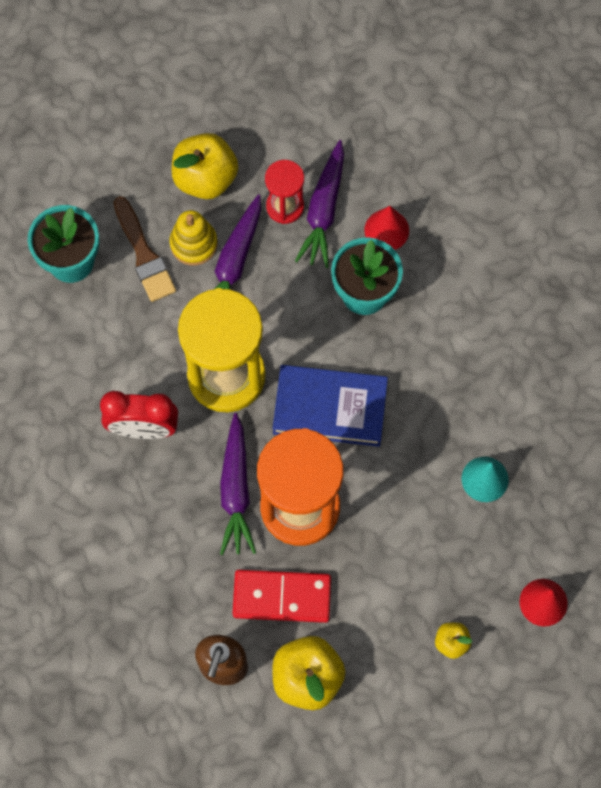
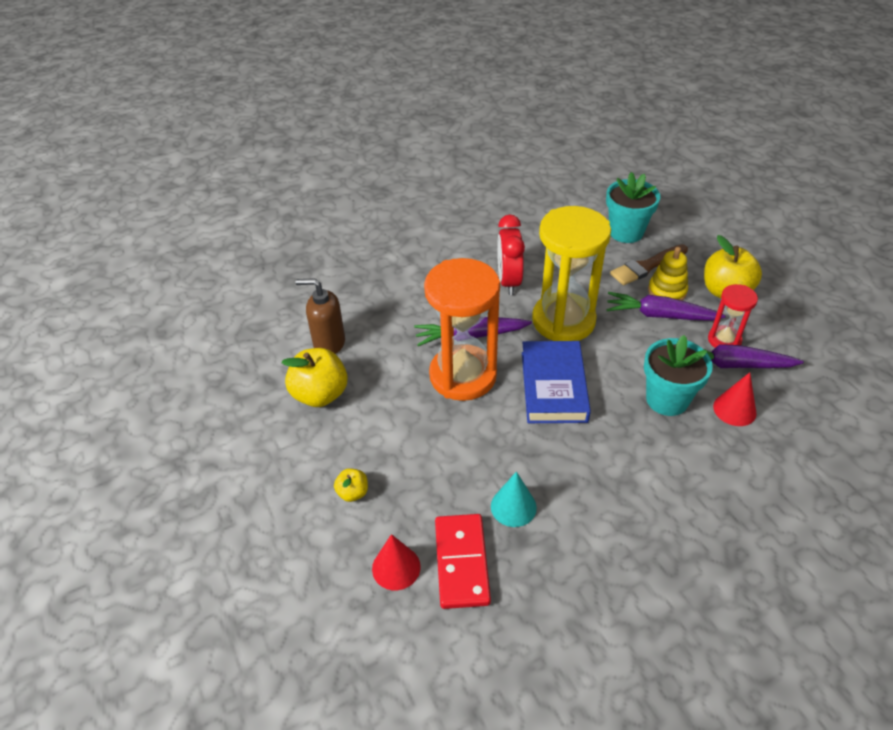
camera: 85 degrees right, 25 degrees down
(282, 597) = (386, 372): red domino -> red domino (461, 562)

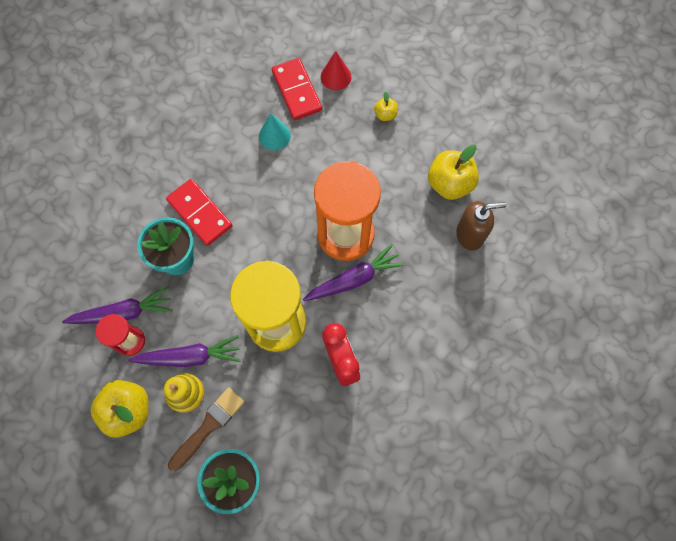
camera: 160 degrees right, 25 degrees up
(553, 386) = (269, 245): blue book -> none
(633, 439) = (200, 213): none -> red domino
(734, 409) = (123, 264): red cone -> none

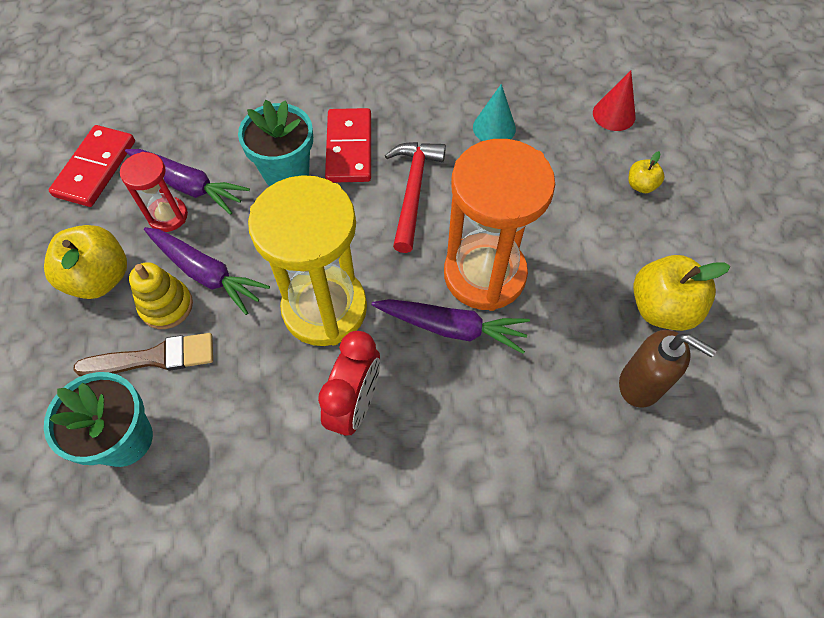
camera: 40 degrees right, 10 degrees down
(263, 213) = (413, 191): none -> red hammer
(297, 91) = (557, 102): red domino -> red domino (95, 168)

